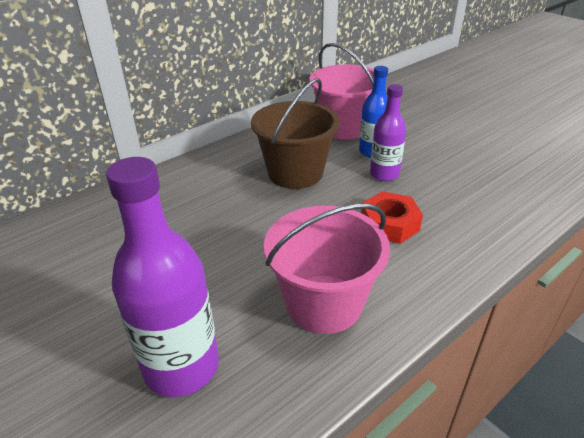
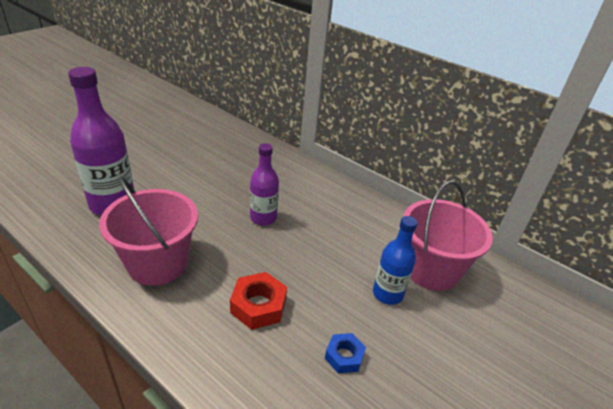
camera: 75 degrees right, 0 degrees up
(295, 173) = (328, 237): brown bucket -> none
(384, 174) = (345, 303): purple bottle -> purple bottle (263, 218)
(441, 182) = (344, 356): none -> blue nut

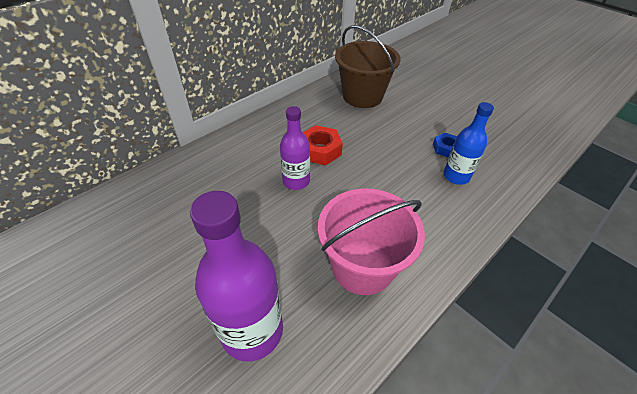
camera: 80 degrees left, 10 degrees up
(258, 305) = (408, 190): red nut -> red nut (320, 150)
(387, 294) = (388, 120): blue bottle -> blue bottle (456, 176)
(431, 269) = (362, 96): pink bucket -> brown bucket

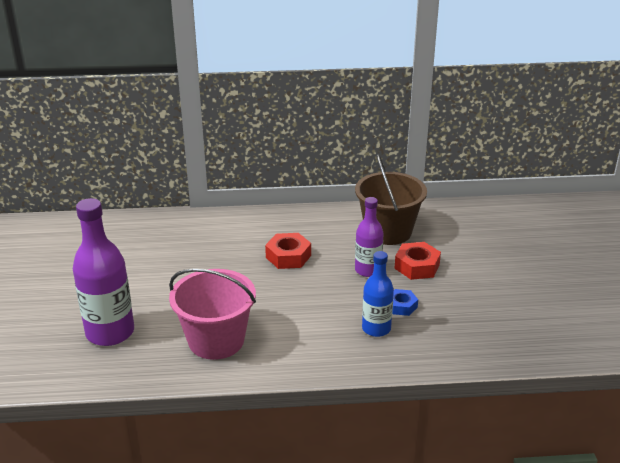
camera: 40 degrees right, 15 degrees down
(296, 181) = (241, 268): purple bottle -> purple bottle (368, 270)
(414, 113) = (417, 266): none -> red nut

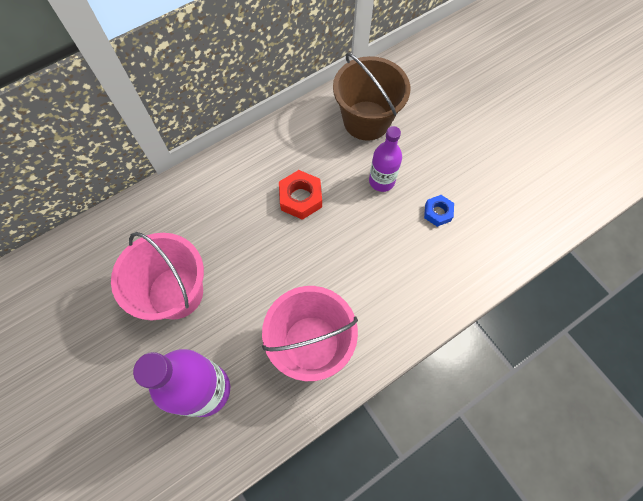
camera: 30 degrees left, 35 degrees up
(141, 272) = (176, 292): none -> pink bucket
(376, 328) = (435, 252): blue bottle -> none
(417, 266) = (419, 155): red nut -> none

